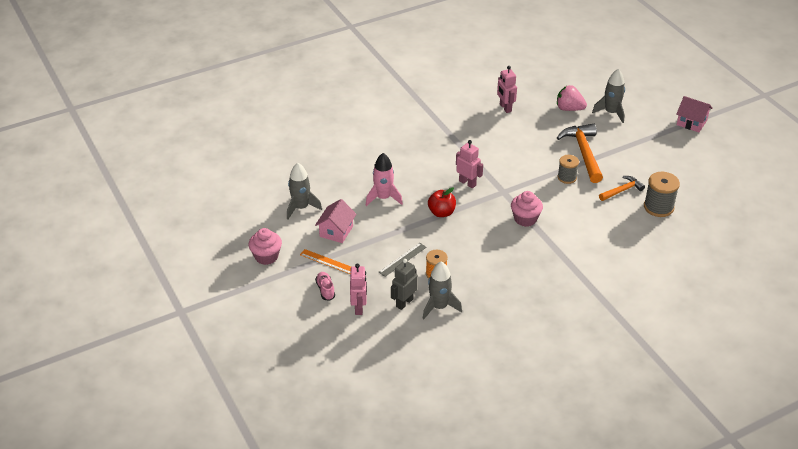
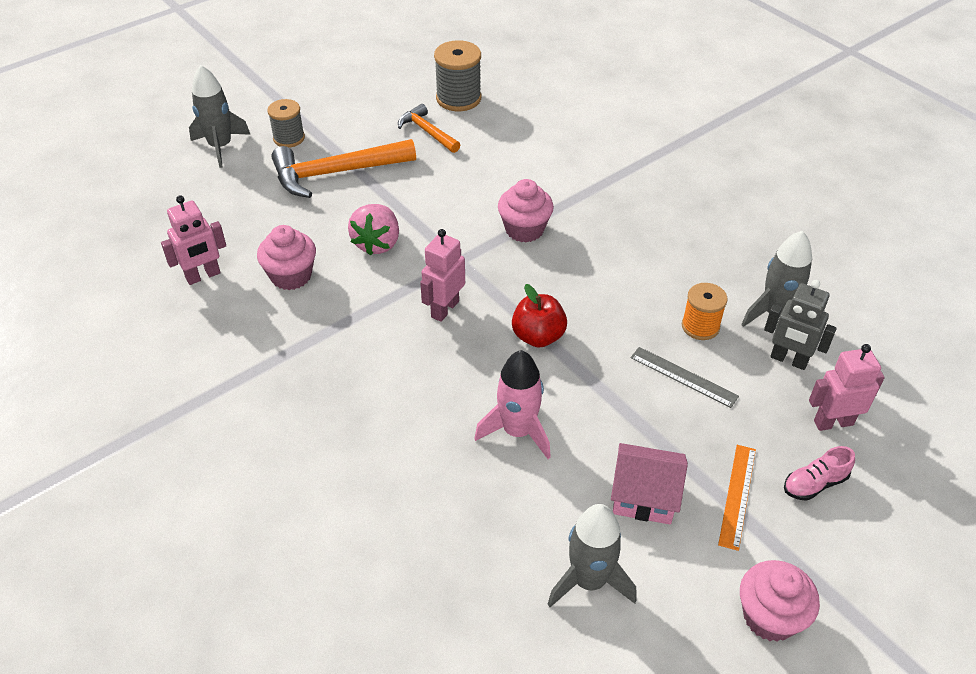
camera: 100 degrees left, 5 degrees up
(500, 135) = (291, 276): none -> pink cupcake
(567, 177) = (405, 188): grey spool -> grey spool (289, 138)
(569, 109) = (208, 194): pink strawberry -> pink strawberry (377, 243)
(691, 123) = (248, 69): pink house -> none

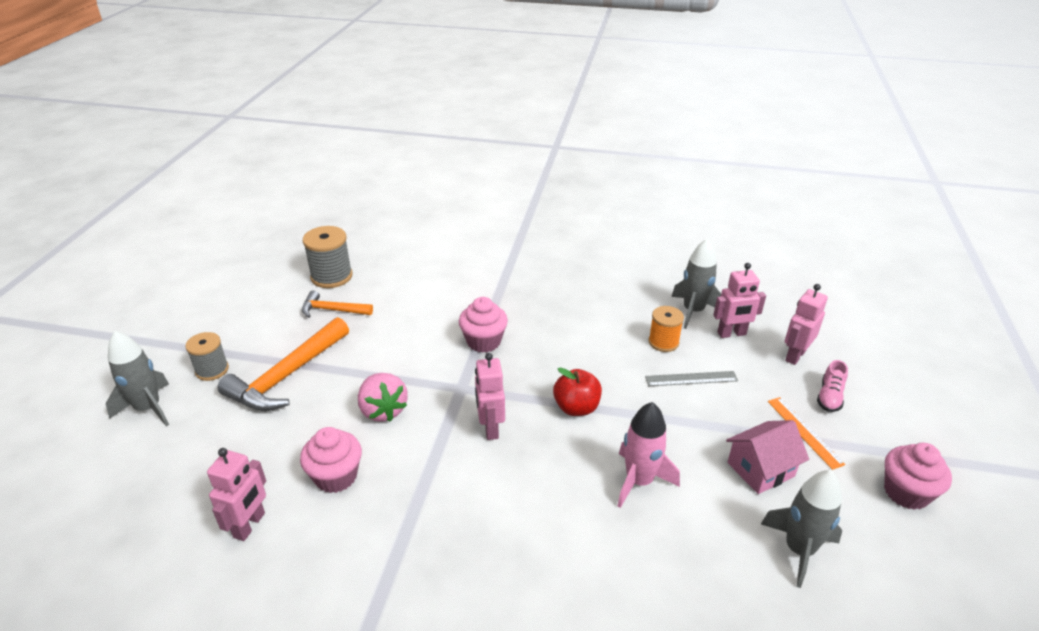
camera: 40 degrees left, 10 degrees down
(788, 360) = (731, 334): grey robot -> pink robot

